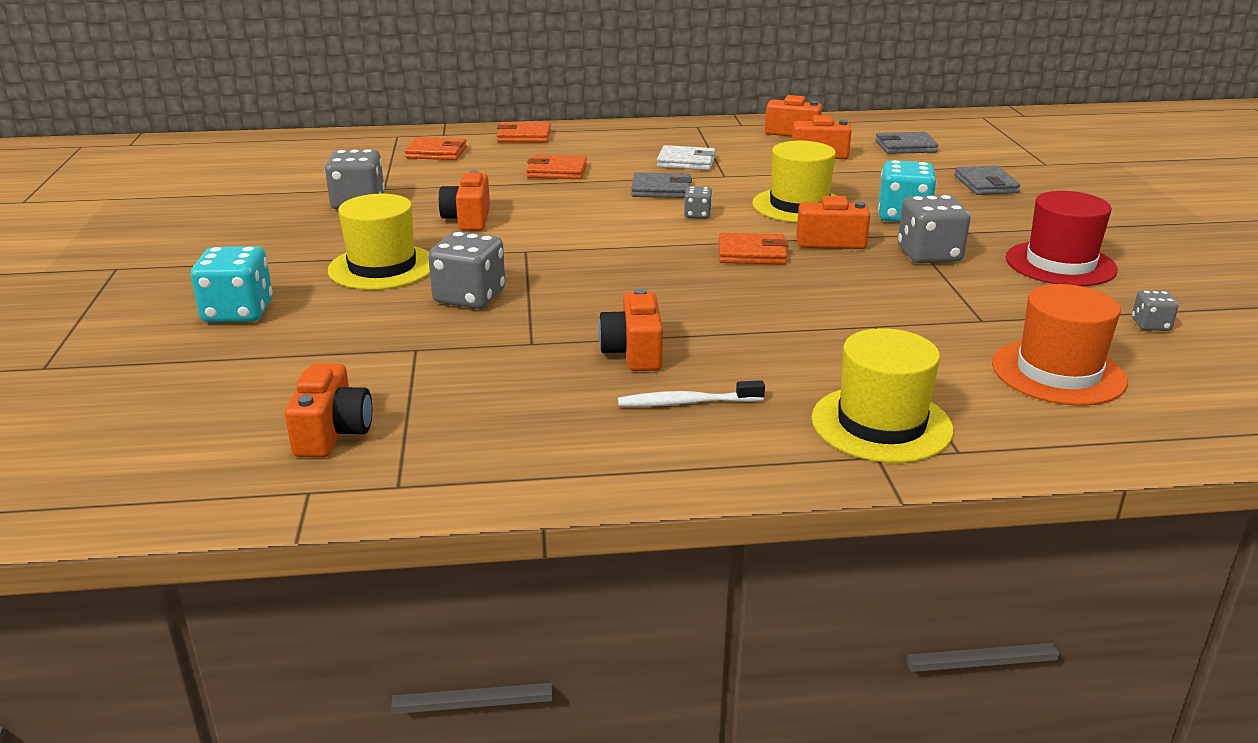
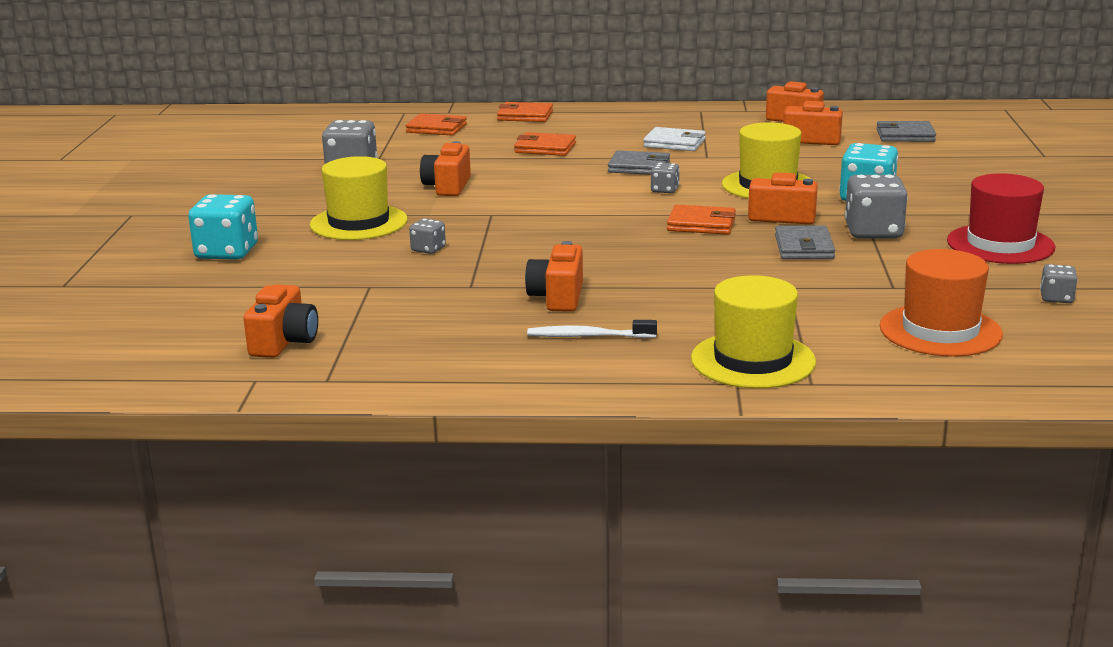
camera: 10 degrees right, 5 degrees down
(469, 297) = (428, 249): grey dice -> grey dice, size x0.52
(985, 184) = (968, 172): grey wallet -> grey wallet (804, 247)

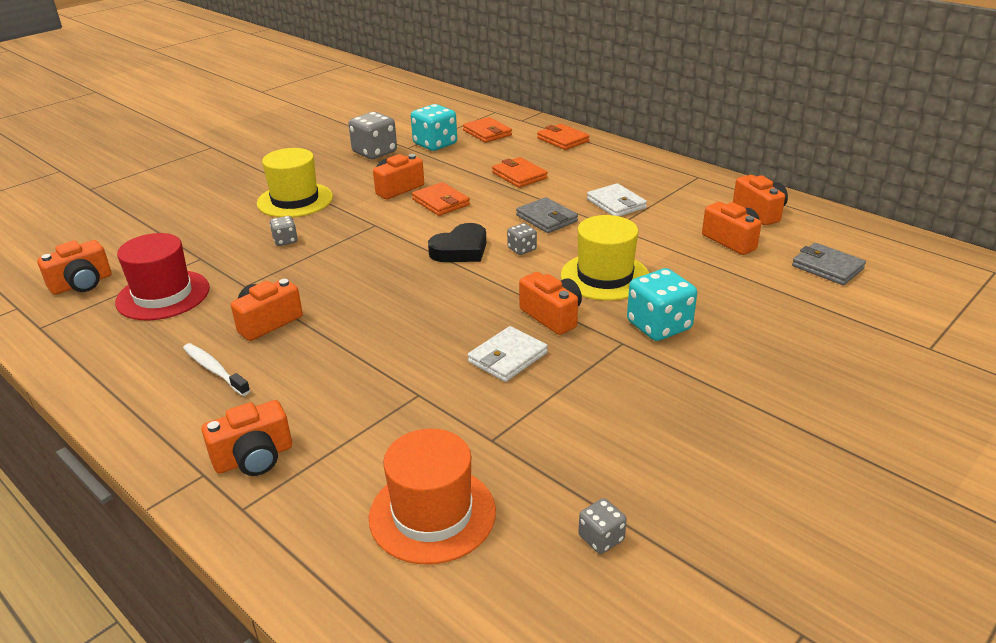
camera: 40 degrees right, 10 degrees up
(227, 252) = (194, 196): turquoise dice -> turquoise dice (435, 144)
(613, 205) = (460, 250): none -> black heart
(701, 224) = (482, 296): orange wallet -> orange wallet (441, 202)
(753, 360) = (254, 458): yellow hat -> orange camera
(804, 247) = (507, 357): grey wallet -> white wallet
(873, 232) = (592, 367): grey dice -> none
(1000, 244) = (675, 440): red hat -> red hat (163, 295)

